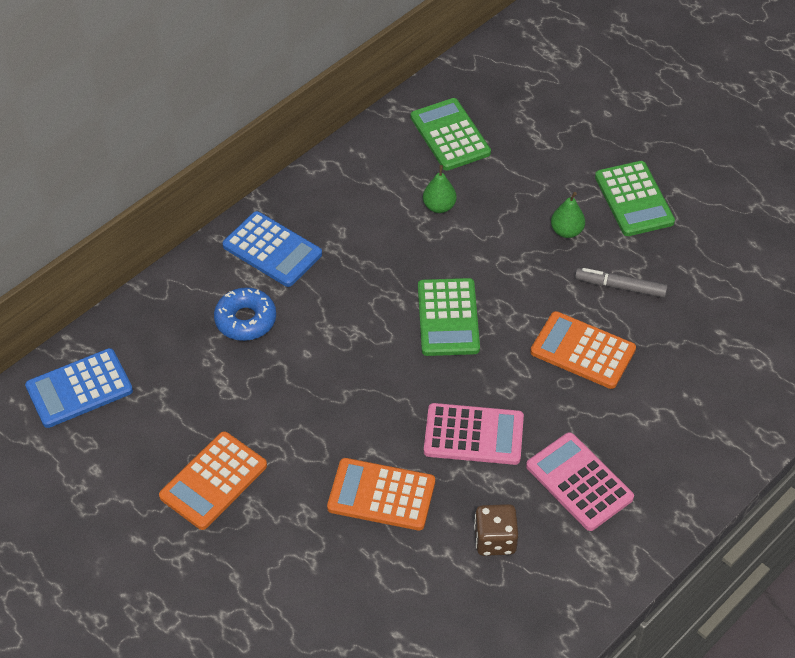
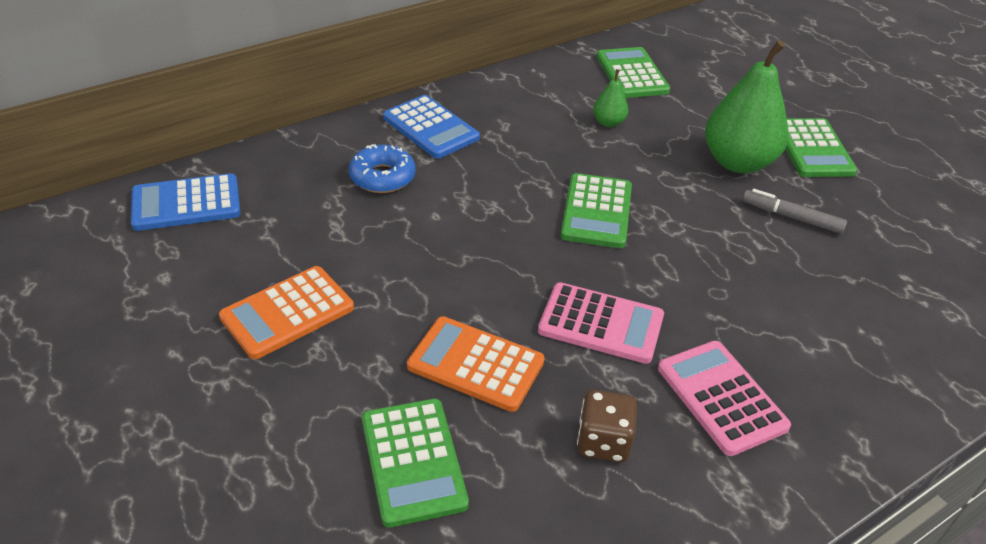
camera: 10 degrees right, 10 degrees down
(356, 588) = (413, 461): none -> green calculator
(566, 231) = (738, 162): green pear -> green pear, size x2.18
(582, 351) = (742, 266): orange calculator -> none

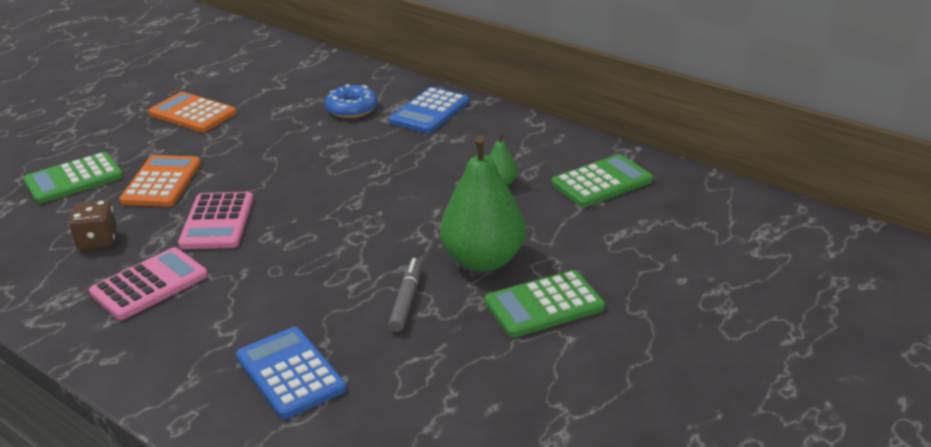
camera: 75 degrees right, 10 degrees down
(186, 203) = (285, 59): blue calculator -> blue calculator (290, 373)
(596, 211) = (357, 199): green calculator -> none

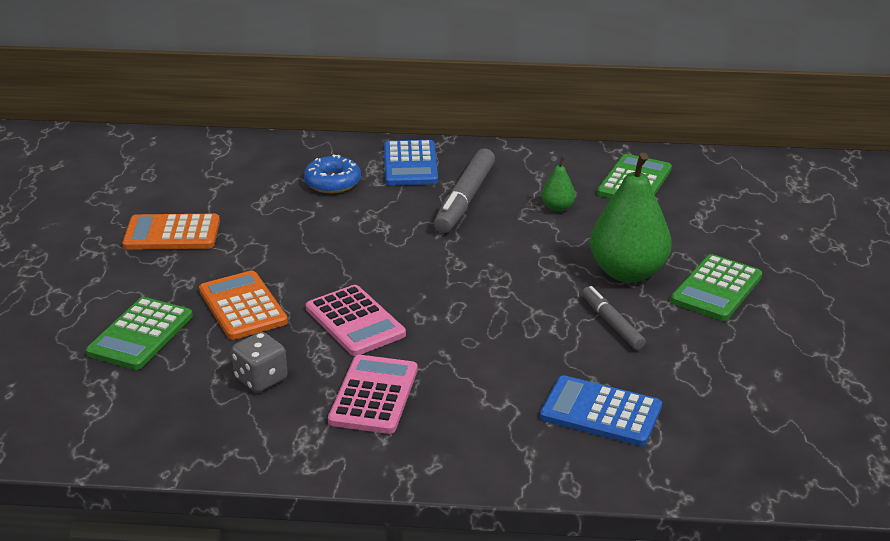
camera: 35 degrees left, 0 degrees up
(97, 241) = (261, 379): brown dice -> grey dice
(433, 153) = (465, 200): none -> grey marker

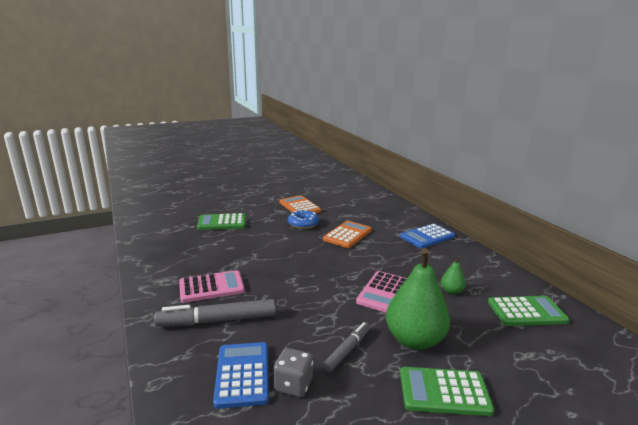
camera: 60 degrees right, 10 degrees down
(243, 306) = (260, 235): orange calculator -> orange calculator (347, 235)
(261, 379) = (207, 255): grey dice -> grey dice (293, 385)
(332, 182) = (382, 224): blue donut -> blue donut (303, 224)
(355, 322) = (271, 264): pink calculator -> pink calculator (384, 292)
(465, 200) = (416, 260): grey marker -> grey marker (217, 321)

